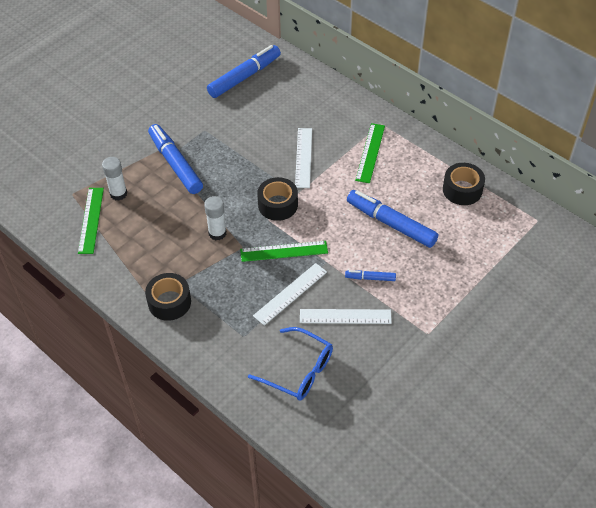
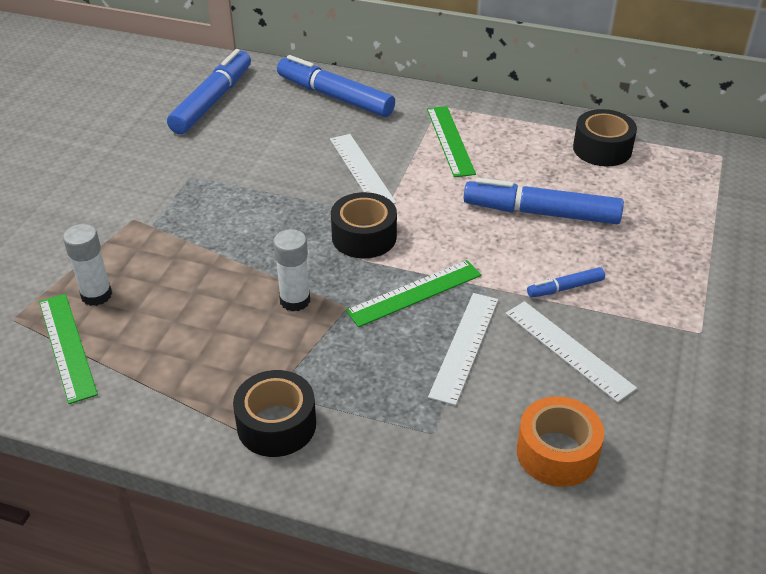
camera: 25 degrees left, 10 degrees down
(175, 164) = (170, 229): blue marker -> blue marker (335, 97)
(299, 371) = (557, 453): blue glasses -> orange tape
(345, 316) = (568, 350): white ruler -> white ruler turned 75 degrees clockwise

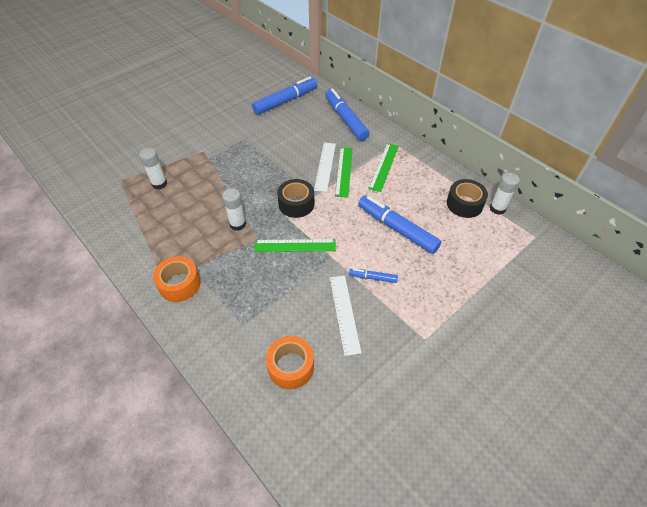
camera: 30 degrees right, 10 degrees up
(67, 346) = (129, 204): green ruler -> green ruler (344, 171)
(276, 425) = (179, 284): black tape -> orange tape
(464, 346) = (294, 286): white ruler -> none
(648, 139) = (497, 208): none -> white glue stick

